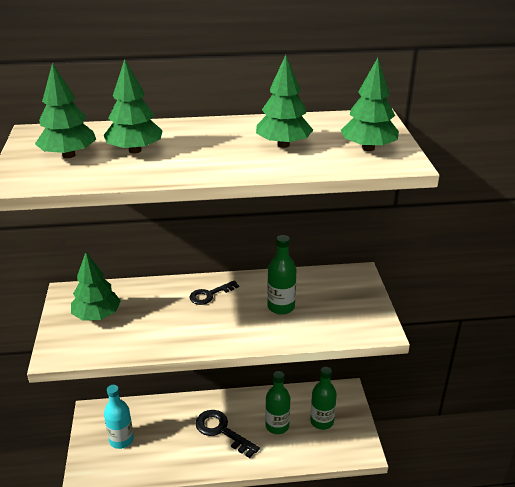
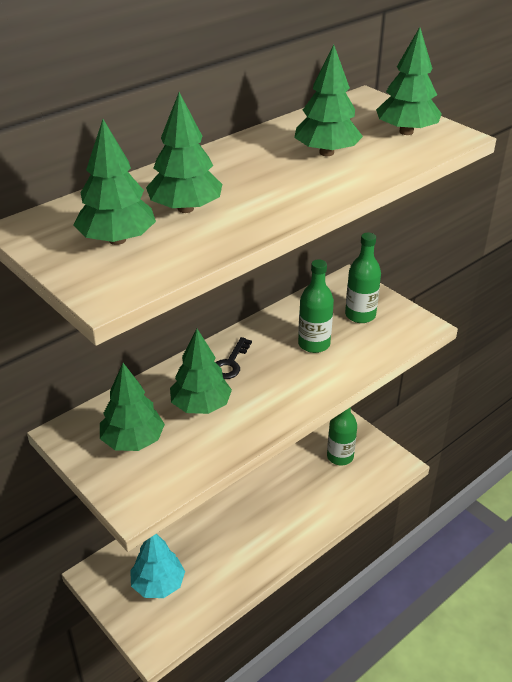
camera: 35 degrees left, 5 degrees up
(121, 440) = (158, 584): turquoise bottle -> turquoise tree
(160, 313) = (200, 405): none -> green tree
(221, 431) = (254, 517): black key -> none
(277, 426) = (303, 483): green bottle -> green bottle (360, 315)

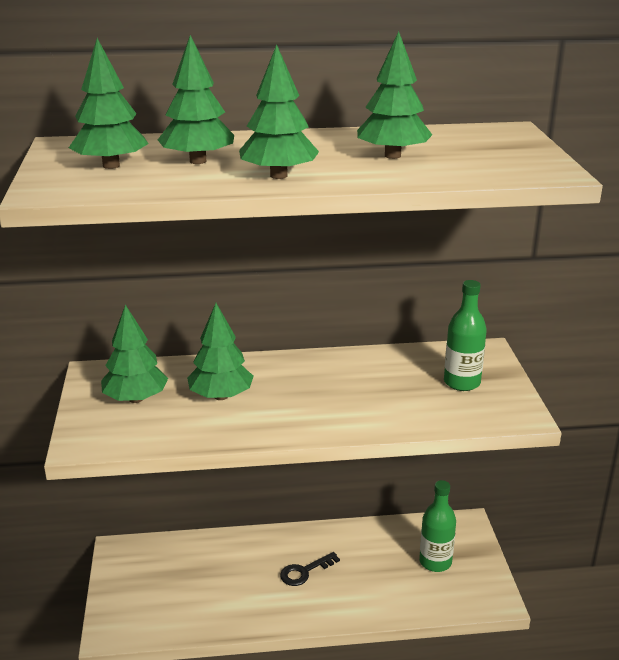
camera: 35 degrees right, 10 degrees down
(158, 584) = (160, 585): turquoise tree -> none
(230, 363) = (286, 375): black key -> black key (304, 572)
(314, 344) = (383, 389): green bottle -> none
(406, 132) = (504, 159): green tree -> green tree (278, 176)

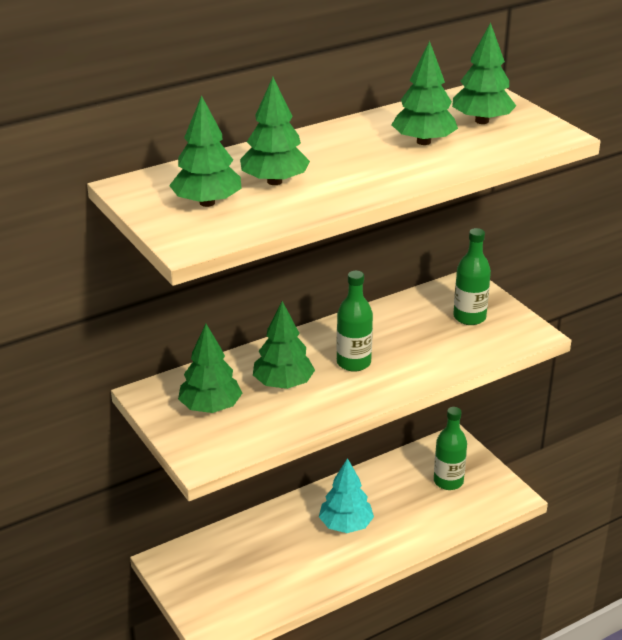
camera: 25 degrees left, 5 degrees up
(278, 176) = (359, 183): green tree -> green tree (481, 121)
(304, 572) = (346, 525): black key -> turquoise tree
(306, 394) = (353, 363): none -> green bottle

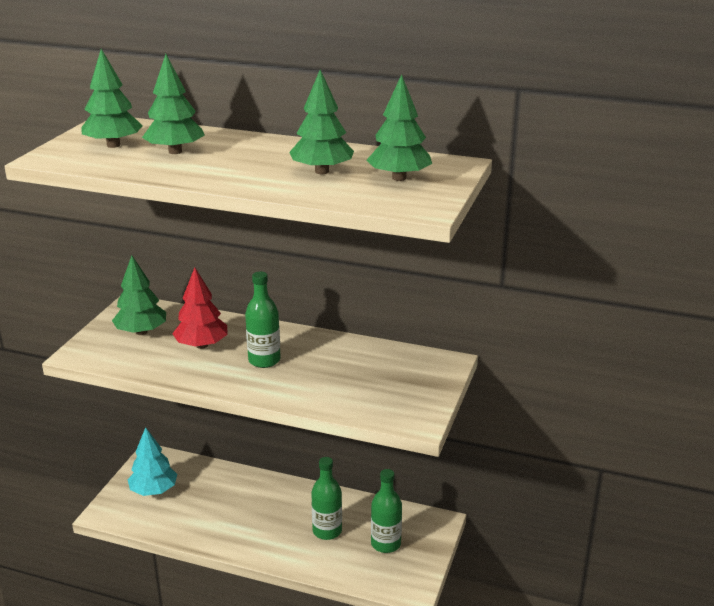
camera: 50 degrees right, 5 degrees down
(283, 384) = (202, 345): green tree -> red tree
(346, 525) = (274, 517): turquoise tree -> turquoise tree (154, 490)
(469, 317) = (397, 383): green bottle -> green bottle (327, 531)

